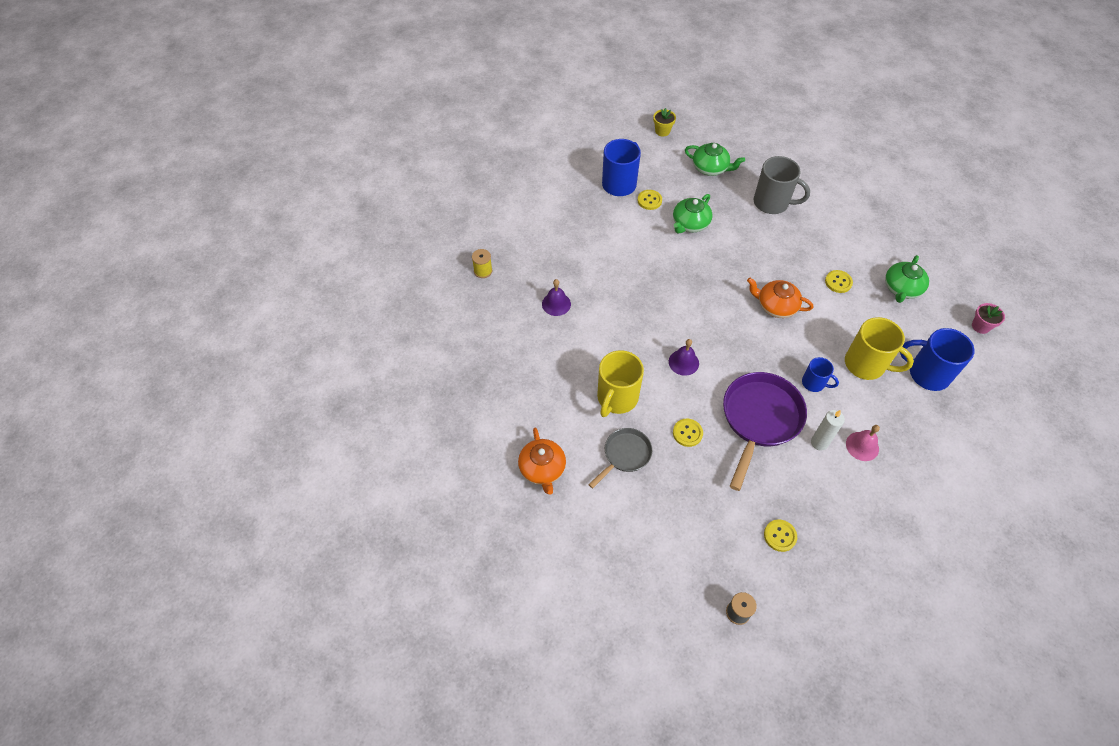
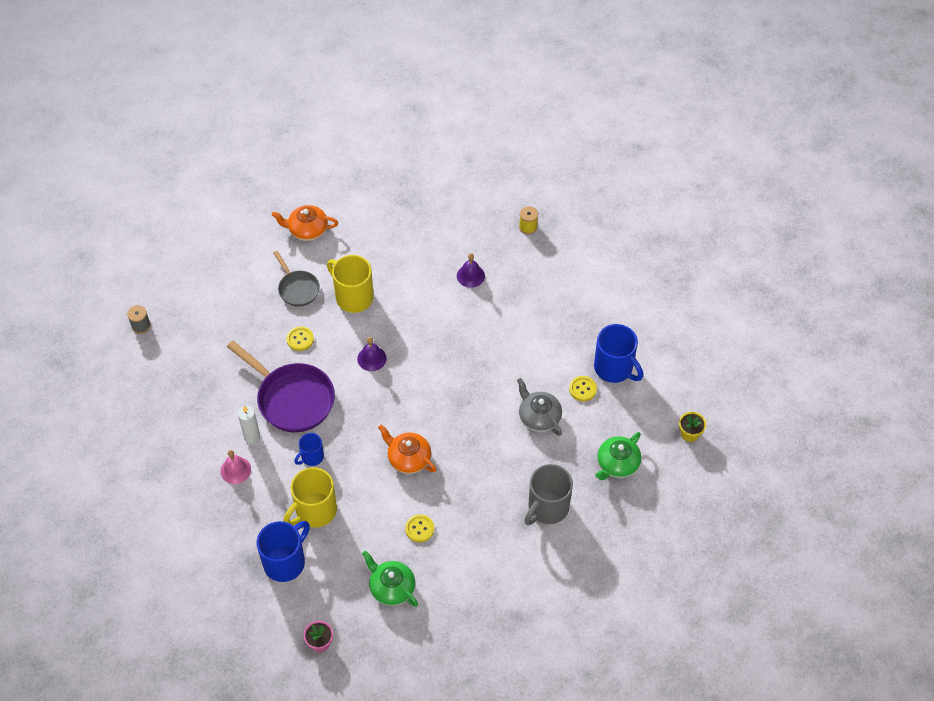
camera: 105 degrees right, 0 degrees up
(690, 224) = (539, 417): green teapot -> grey teapot
(776, 306) = (408, 458): orange teapot -> orange teapot turned 90 degrees counterclockwise
(780, 536) = (185, 375): yellow button -> none

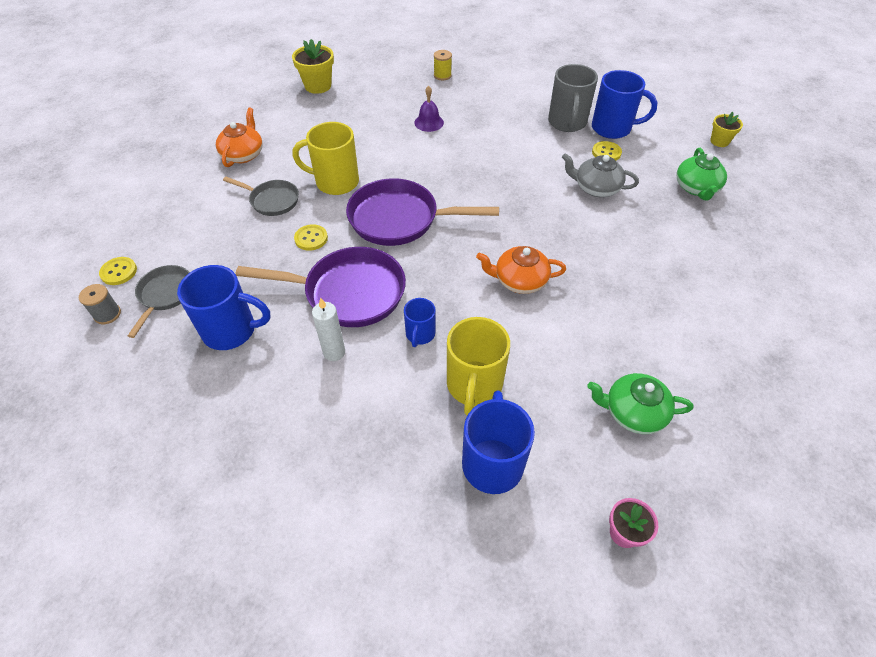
camera: 35 degrees left, 5 degrees down
(181, 331) = (165, 295): none -> grey pan
(204, 383) = (231, 330): none -> blue mug
(235, 470) = (343, 397): pink bell -> none
(307, 230) = (243, 154): orange teapot -> orange teapot turned 135 degrees clockwise
(371, 358) = (400, 219): purple bell -> purple pan
(415, 182) = (318, 86): none -> yellow flower pot
(419, 529) = (597, 336): yellow button -> yellow button (119, 272)
(547, 508) = (685, 250): grey mug -> grey mug (567, 123)

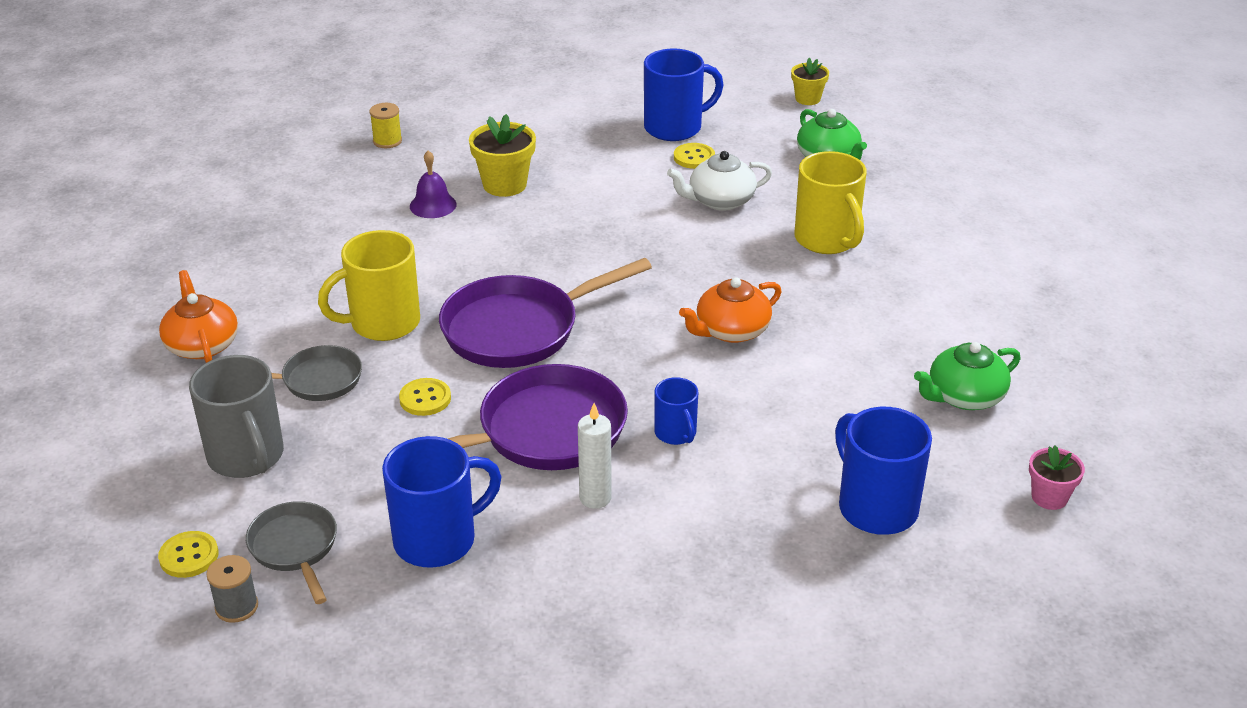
camera: 35 degrees left, 15 degrees down
(318, 86) = (213, 217): yellow flower pot -> yellow flower pot (504, 184)
(474, 385) = (786, 451): yellow mug -> yellow mug (827, 240)
(567, 123) = (614, 141): grey mug -> grey mug (247, 457)
(596, 188) = (720, 200): grey teapot -> white teapot

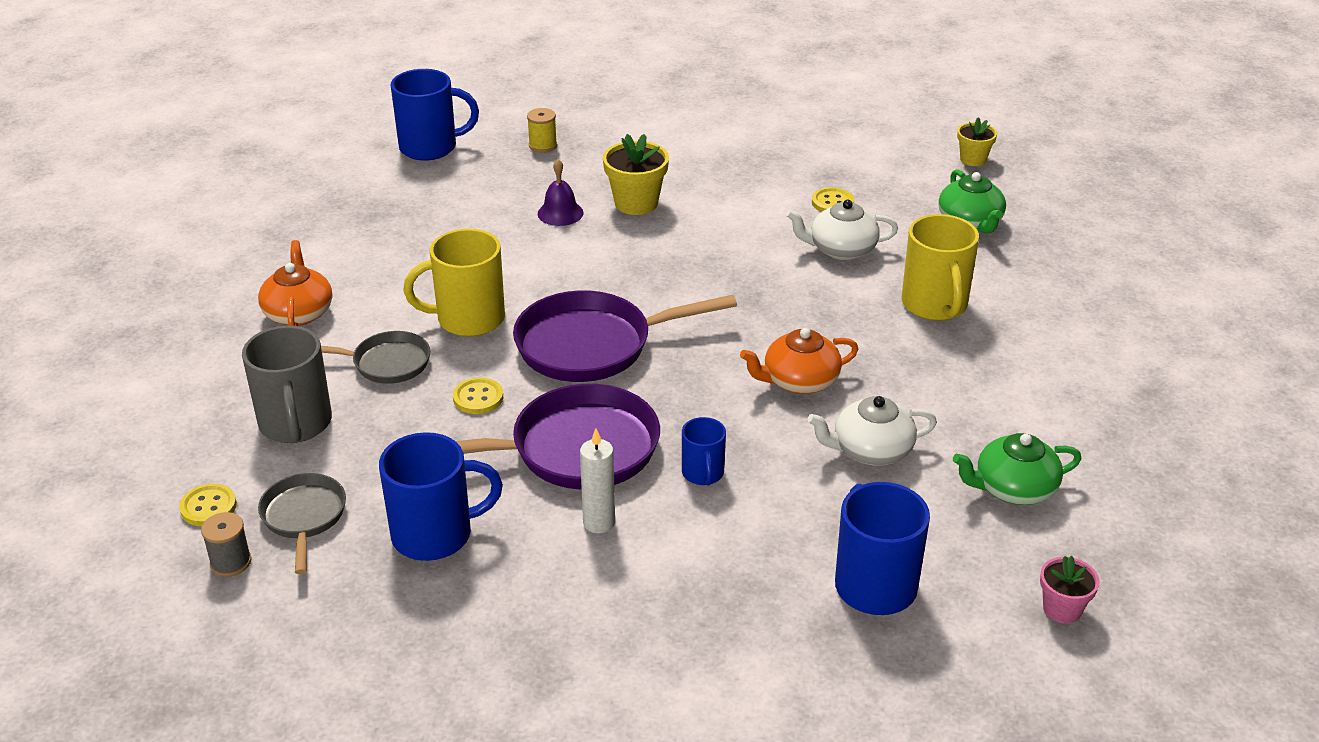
camera: 15 degrees right, 0 degrees up
(675, 127) = (825, 170): blue mug -> blue mug (430, 147)
(823, 384) = (871, 450): none -> white teapot

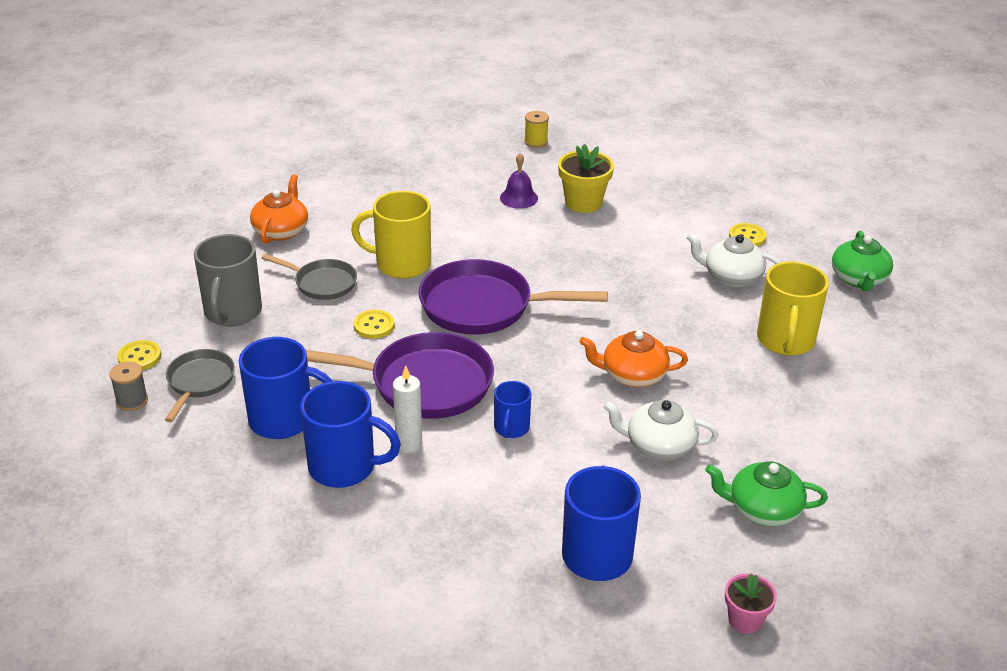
camera: 20 degrees right, 0 degrees up
(430, 147) = (449, 126): blue mug -> blue mug (344, 467)
(973, 159) = (893, 226): yellow flower pot -> none

